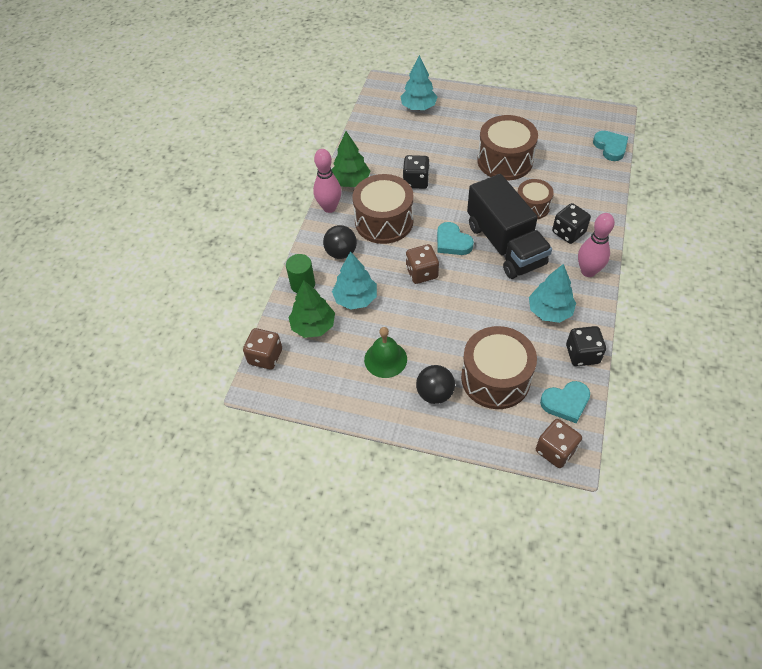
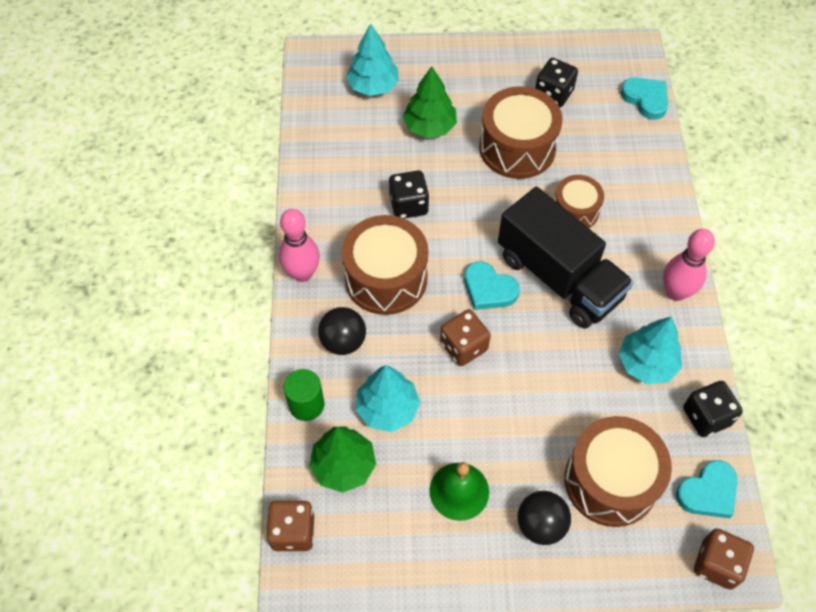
camera: 20 degrees left, 5 degrees up
(351, 181) = (318, 225): green tree -> green tree (429, 126)
(568, 232) = (633, 240): black dice -> black dice (553, 94)

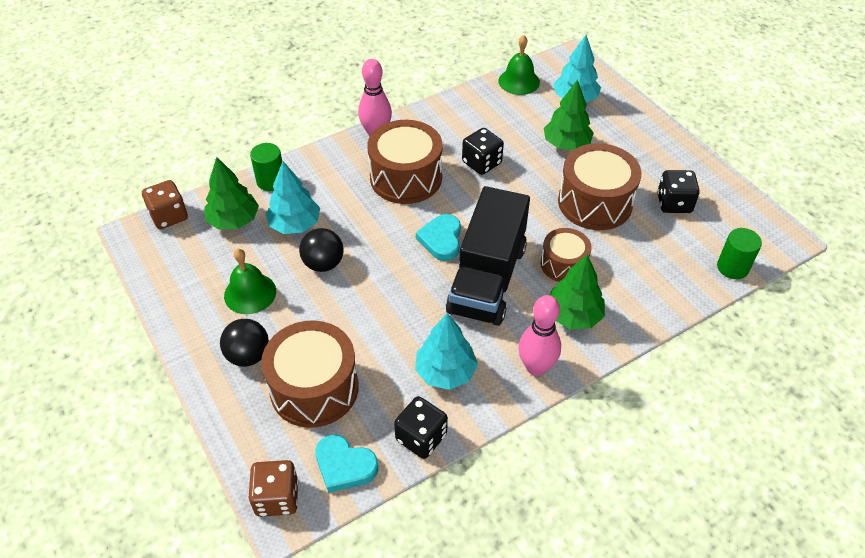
camera: 60 degrees right, 10 degrees down
(315, 115) = (519, 81): none -> green bell
(343, 341) = (335, 178): black ball -> black ball (323, 263)
(463, 346) = (377, 245): brown dice -> none
(635, 236) = (573, 315): none -> green tree
(646, 99) = (732, 267): turquoise heart -> green cylinder

